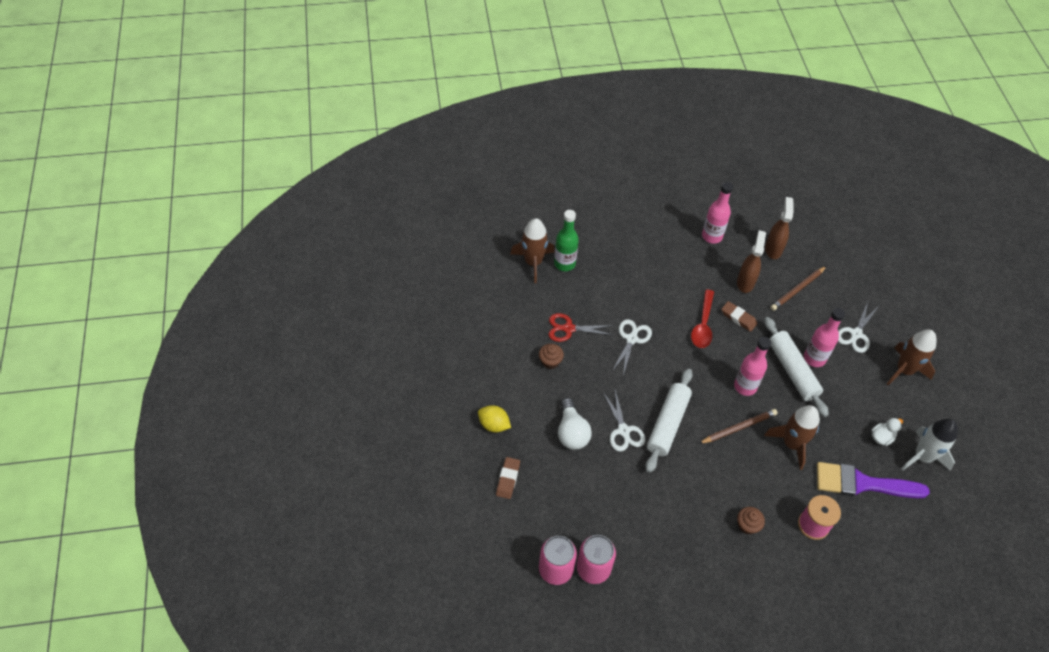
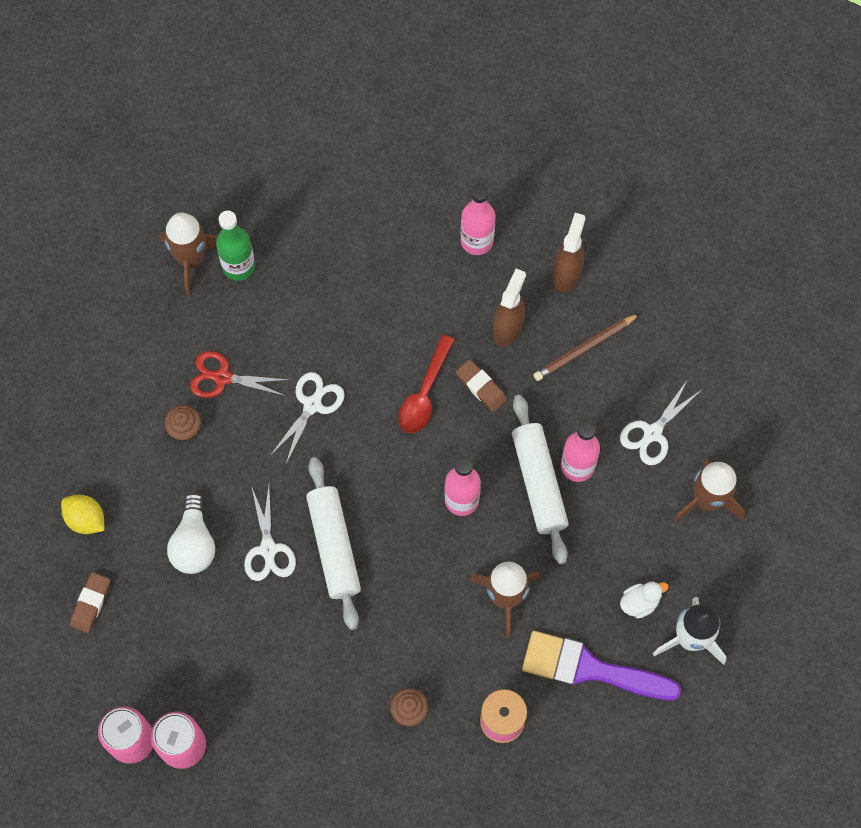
camera: 10 degrees right, 15 degrees up
(667, 424) = (334, 546): white rolling pin -> white rolling pin turned 45 degrees counterclockwise
(738, 428) = (435, 564): brown pencil -> none

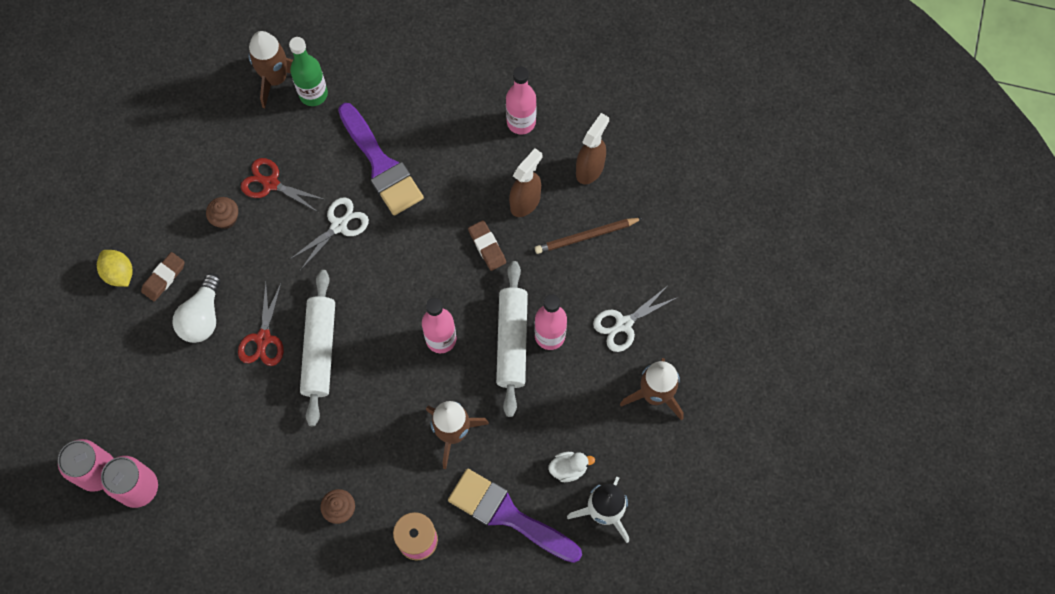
camera: 15 degrees right, 0 degrees up
(91, 603) = (100, 345): brown eraser -> brown eraser (164, 278)
(268, 549) = (263, 338): white scissors -> red scissors
(338, 326) = (381, 165): none -> purple brush
(424, 392) = (437, 239): red spoon -> none

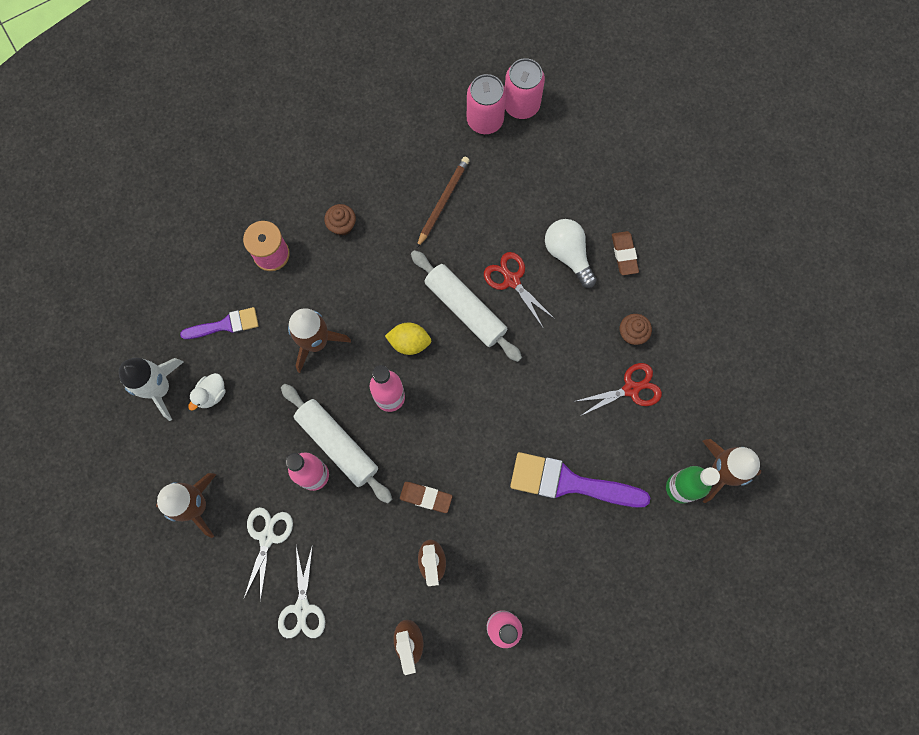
camera: 135 degrees right, 5 degrees up
(119, 273) = (656, 229): yellow lemon -> yellow lemon (409, 342)
(339, 226) = (548, 406): white scissors -> white scissors (302, 608)
(508, 515) = (225, 325): purple brush -> purple brush, size x0.58
(586, 236) = (359, 580): brown pencil -> brown pencil (443, 202)

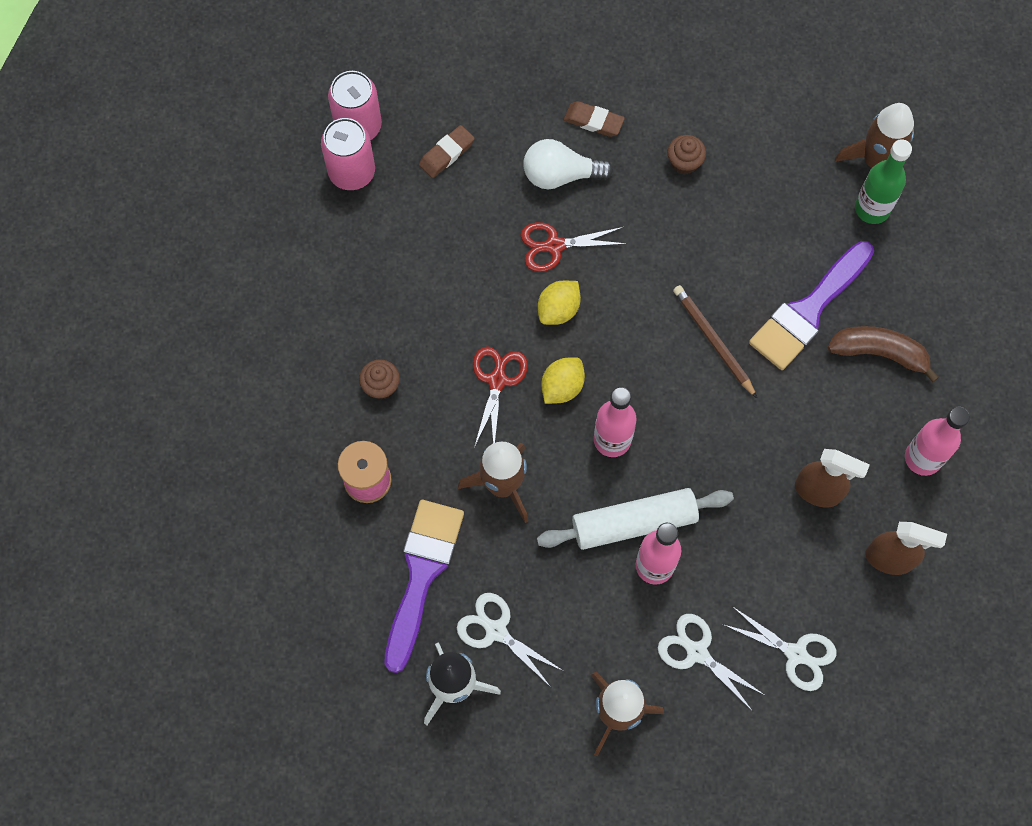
camera: 60 degrees left, 5 degrees down
(211, 394) = (496, 631): white duck -> white scissors
(225, 325) = (422, 574): purple brush -> purple brush, size x1.72
(426, 497) = (744, 461): brown eraser -> brown eraser (446, 153)
(443, 202) = (420, 266): brown pencil -> brown pencil (713, 341)
(465, 309) = (558, 310): white rolling pin -> yellow lemon
(567, 552) = (879, 353): none -> brown banana
(631, 389) = (743, 197): red scissors -> red scissors (497, 381)

